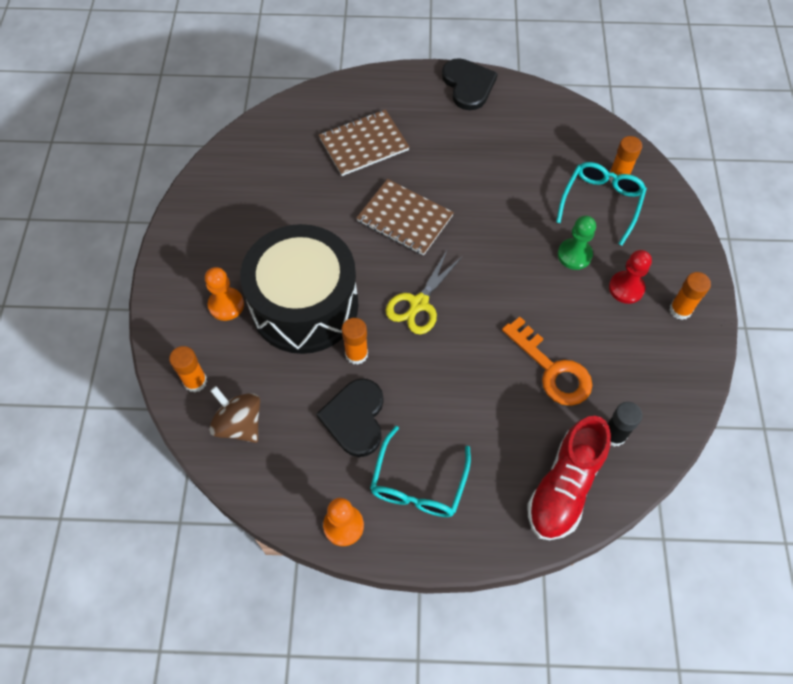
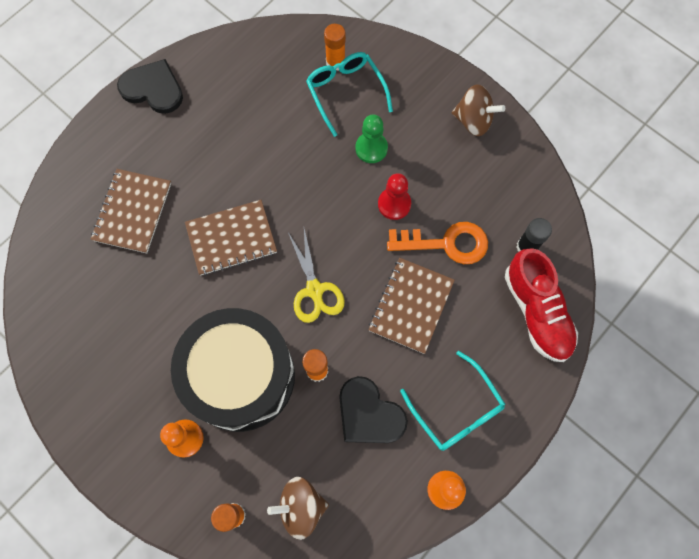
camera: 50 degrees left, 10 degrees up
(473, 382) = (411, 306): none -> brown notebook
(626, 288) = (427, 139): red pawn -> red pawn (394, 204)
(680, 310) = (473, 121): orange glue stick -> brown spinning top

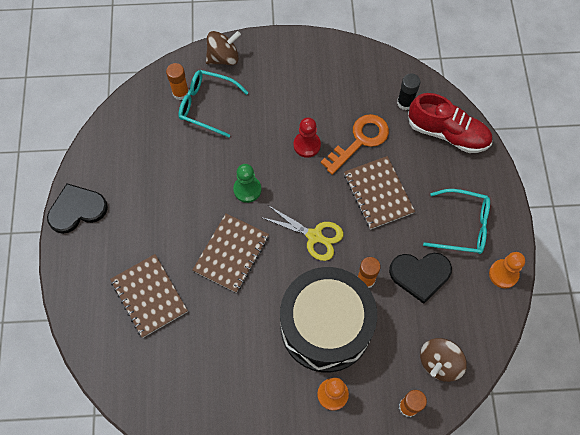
camera: 45 degrees left, 5 degrees down
(371, 148) = (258, 125): green pawn -> green pawn (247, 189)
(473, 121) = (300, 58): brown spinning top -> brown spinning top (223, 58)

